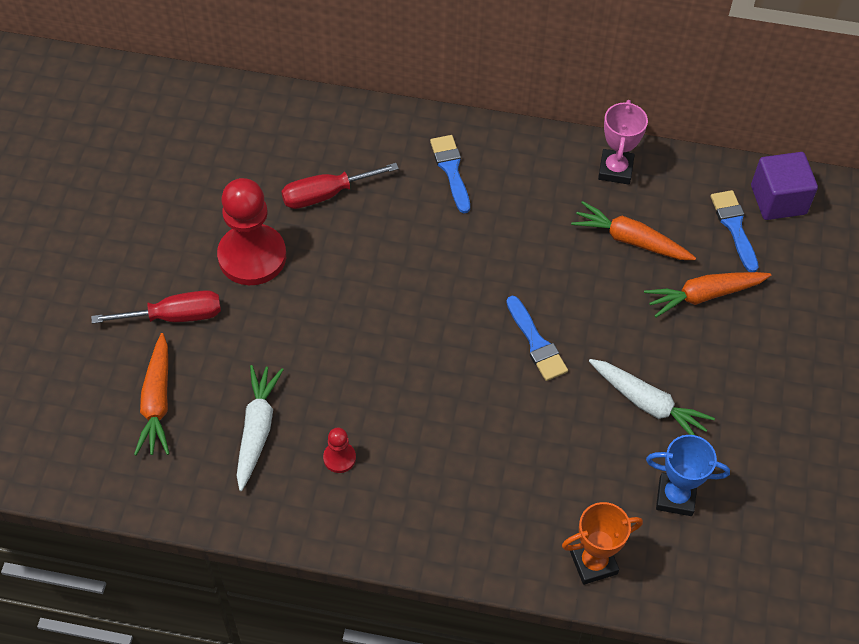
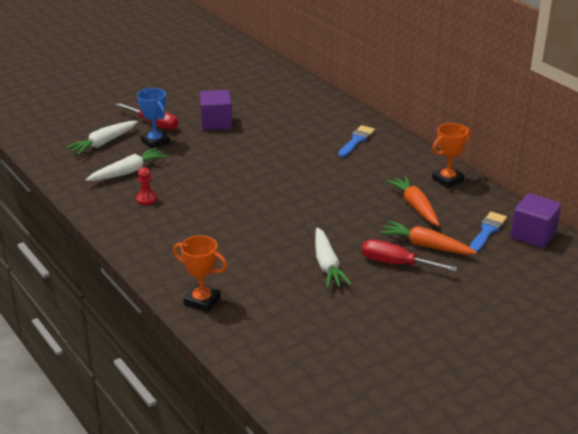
camera: 45 degrees right, 25 degrees down
(157, 402) = (103, 143): orange carrot -> white carrot
(252, 256) = (216, 123): red pawn -> purple cube
(326, 194) = (282, 121): red screwdriver -> red screwdriver (396, 264)
(536, 343) = (303, 214): blue brush -> none
(615, 170) = (447, 180): pink trophy -> orange trophy
(675, 497) = (285, 305): blue trophy -> blue trophy (155, 142)

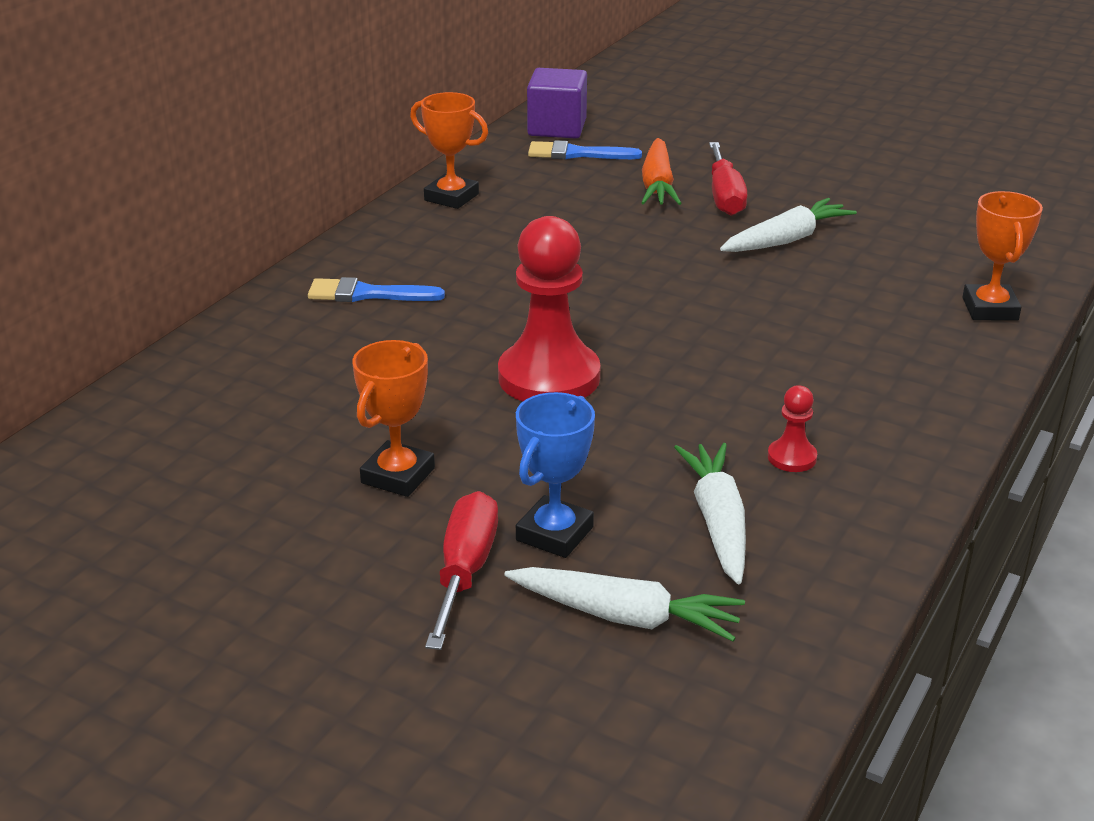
camera: 115 degrees left, 0 degrees up
(128, 172) = (717, 522): white carrot -> white carrot turned 60 degrees clockwise
(216, 123) = (398, 475): purple cube -> orange trophy
(252, 164) = (549, 377): none -> red pawn
(415, 206) = (557, 208): orange carrot -> none

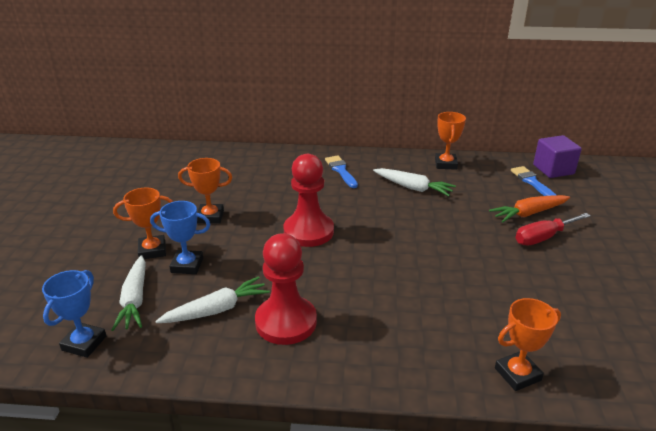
camera: 65 degrees right, 0 degrees up
(465, 571) = (152, 250): red screwdriver -> orange trophy
(727, 699) = (84, 343): none -> blue trophy
(786, 240) = (516, 270): white carrot -> white carrot (413, 188)
(792, 457) = (286, 322): red pawn -> red pawn, size x2.27

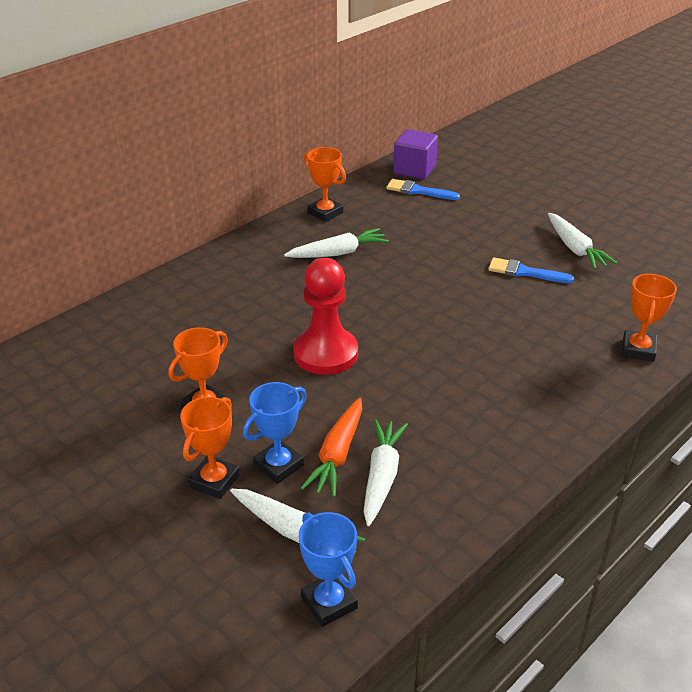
camera: 50 degrees left, 5 degrees up
(286, 322) = (451, 439): red pawn -> none
(341, 171) = (244, 276): blue brush -> blue brush (525, 272)
(529, 213) = (459, 221): orange carrot -> orange carrot (337, 455)
(543, 237) = (499, 236): red screwdriver -> none
(594, 279) = (575, 248): none -> white carrot

